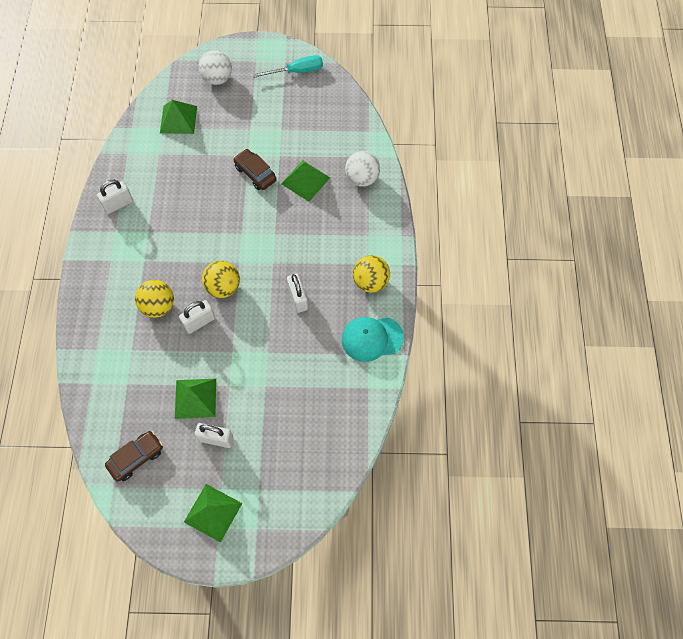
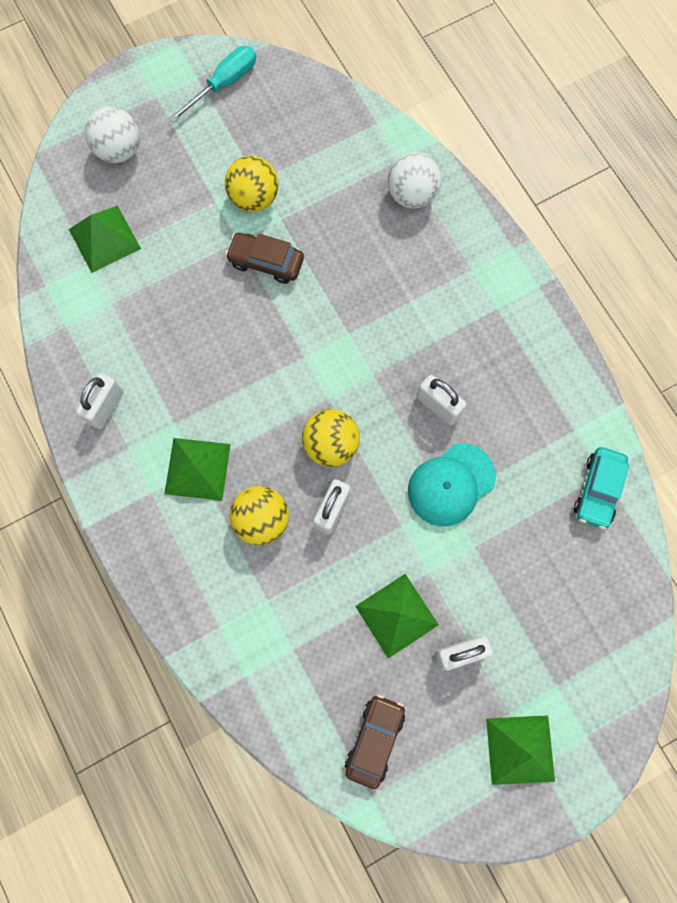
camera: 30 degrees left, 10 degrees up
(305, 180) = (340, 236): green pyramid -> green pyramid (197, 469)
(359, 395) = (598, 490): none -> turquoise car
(370, 282) = (515, 331): yellow ball -> yellow ball (254, 198)
(372, 338) = (566, 407): turquoise cap -> turquoise cap (451, 484)

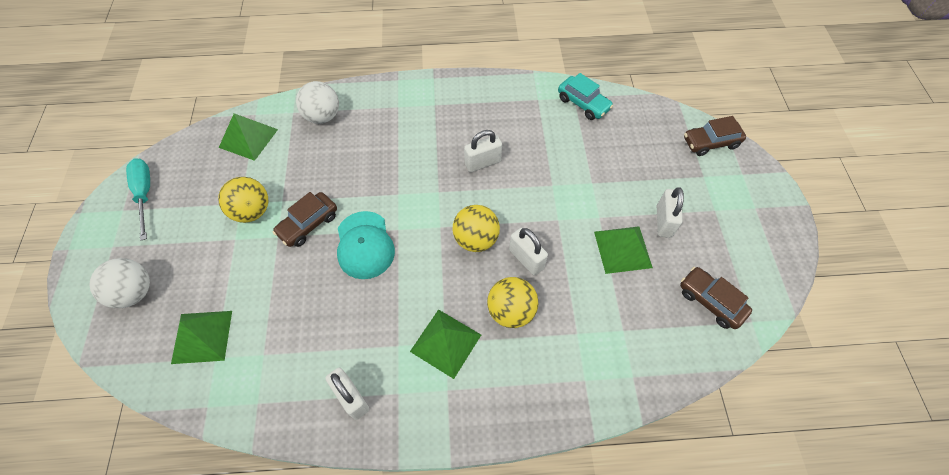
camera: 65 degrees left, 15 degrees down
(451, 484) = (542, 178): turquoise cap -> turquoise cap (365, 245)
(520, 749) = (741, 214): green pyramid -> green pyramid (248, 138)
(619, 680) = (710, 143): none -> brown car

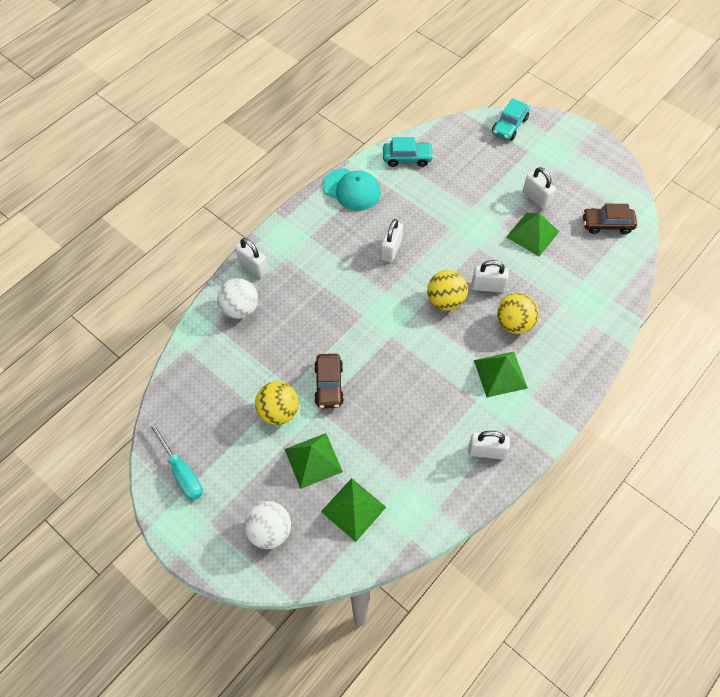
camera: 45 degrees left, 0 degrees up
(145, 194) = (181, 471): turquoise screwdriver -> turquoise screwdriver turned 150 degrees counterclockwise
(248, 138) = (205, 369): green pyramid -> green pyramid (313, 460)
(365, 245) = (382, 364): turquoise cap -> turquoise cap (352, 190)
(368, 95) = (253, 267): none -> white padlock
(710, 143) = (509, 126): brown car -> turquoise car

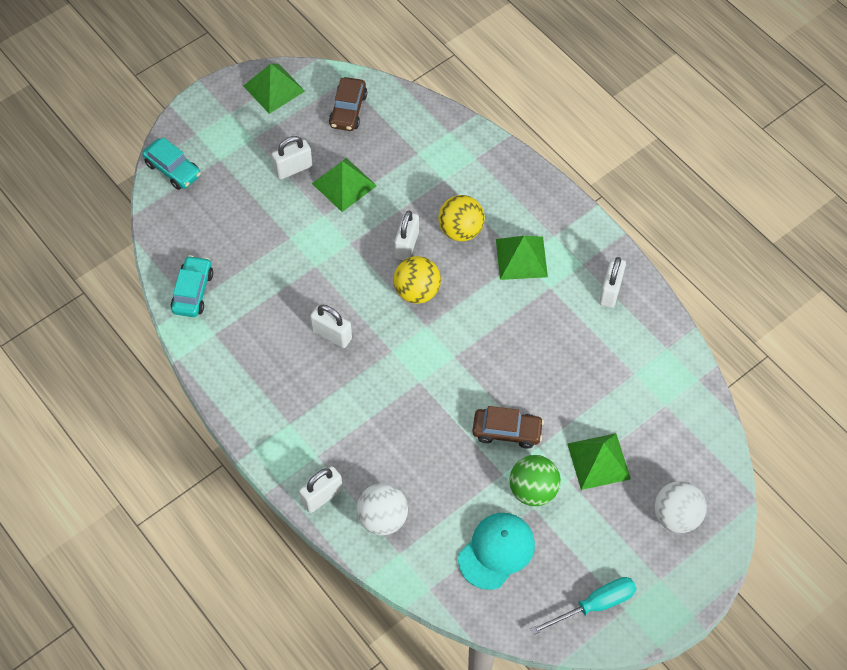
camera: 80 degrees left, 0 degrees up
(278, 411) = (533, 490): yellow ball -> green ball
(352, 190) = (227, 363): turquoise cap -> turquoise cap (496, 551)
(353, 509) = (660, 429): green pyramid -> green pyramid (274, 88)

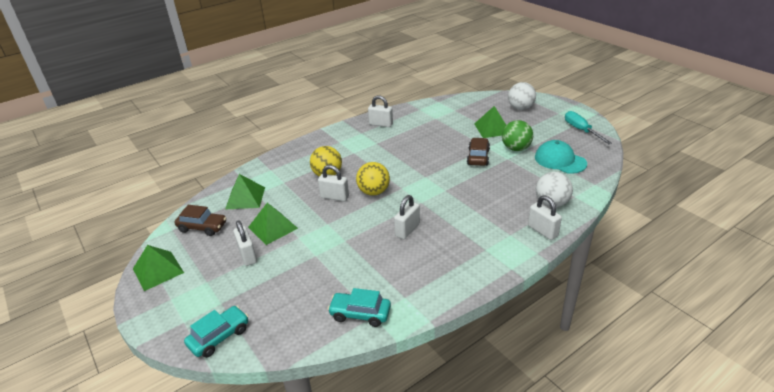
camera: 85 degrees left, 25 degrees down
(521, 258) = (353, 152): green pyramid -> green pyramid (245, 198)

